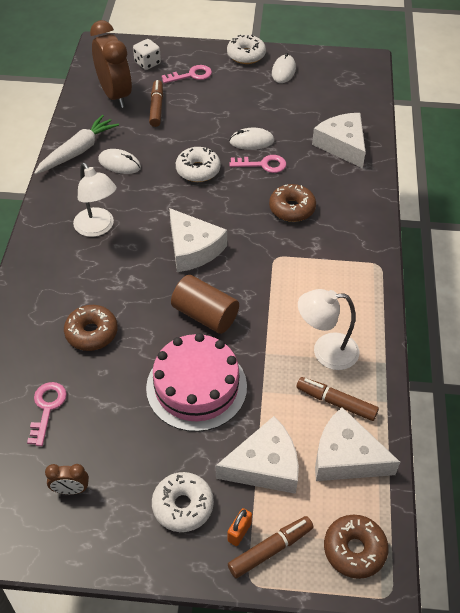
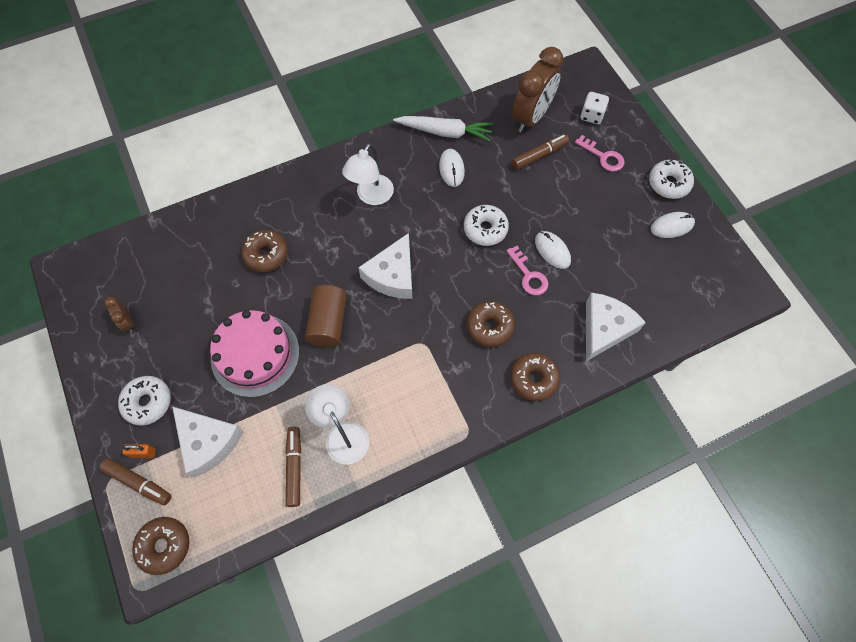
camera: 60 degrees right, 15 degrees up
(47, 408) = (185, 267): pink key -> none
(346, 457) = (245, 500): white cheese -> none
(357, 204) = (533, 379): none -> brown donut

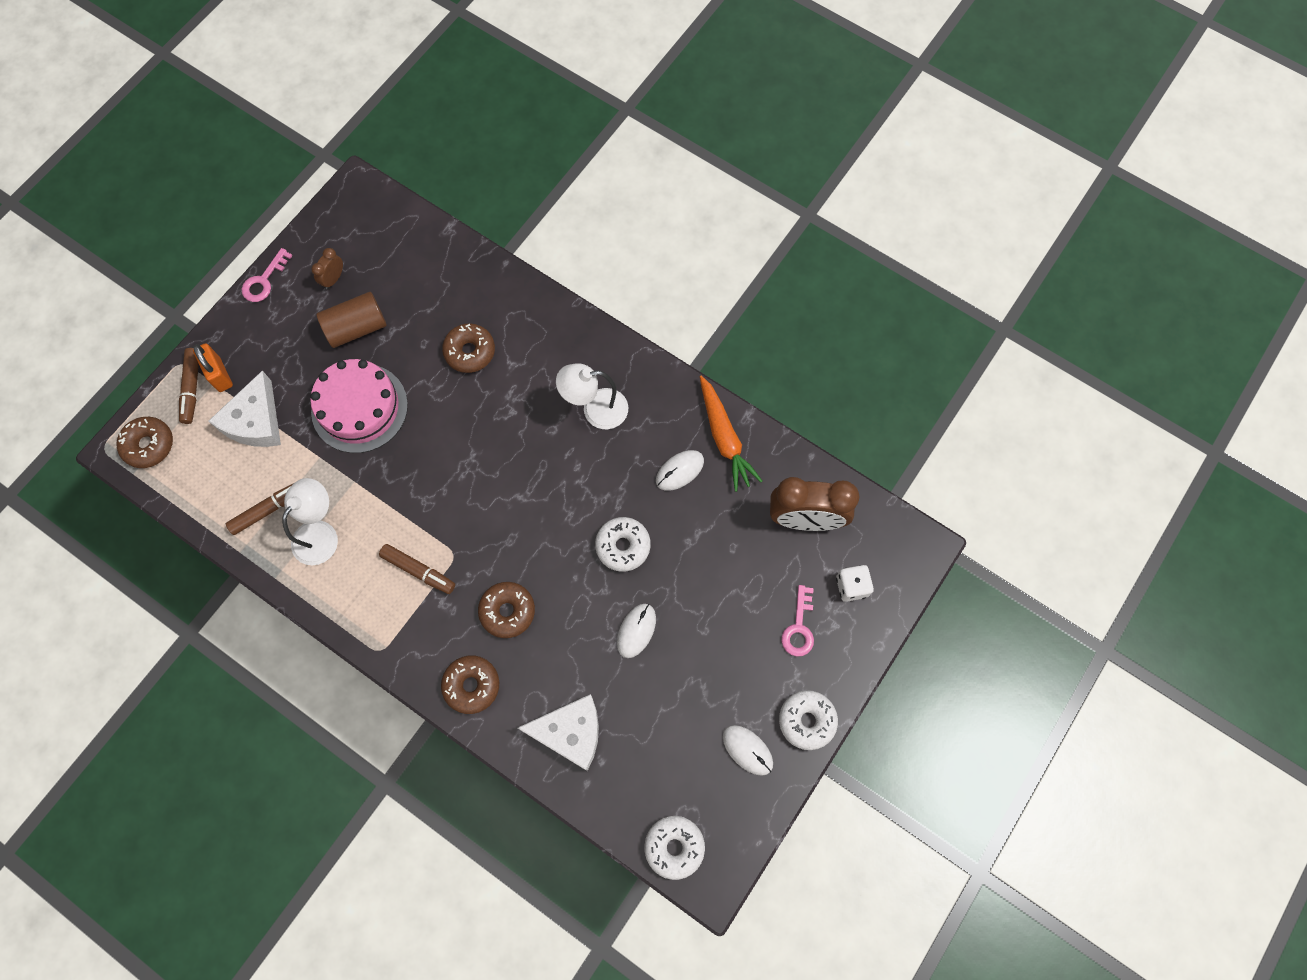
camera: 60 degrees right, 5 degrees up
(143, 453) = (219, 375): orange padlock -> orange padlock, size x1.56
(148, 402) = (266, 347): white donut -> white donut (674, 847)
(328, 322) = (428, 453): brown cylinder -> brown cylinder (356, 328)
(392, 275) = (513, 483): white cheese -> none
(445, 132) = (724, 438): white carrot -> orange carrot
(528, 275) = (591, 620): pink key -> pink key (264, 280)
(539, 155) = (756, 555): brown marker -> brown marker (418, 571)

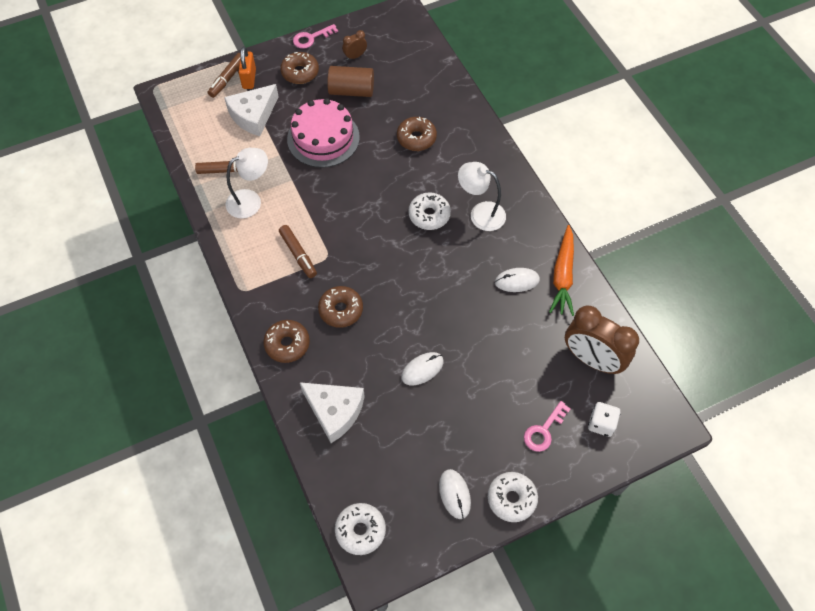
camera: 30 degrees right, 10 degrees down
(149, 445) = (181, 98): brown donut -> brown donut (300, 72)
(623, 546) = (446, 309): white donut -> white donut (429, 215)

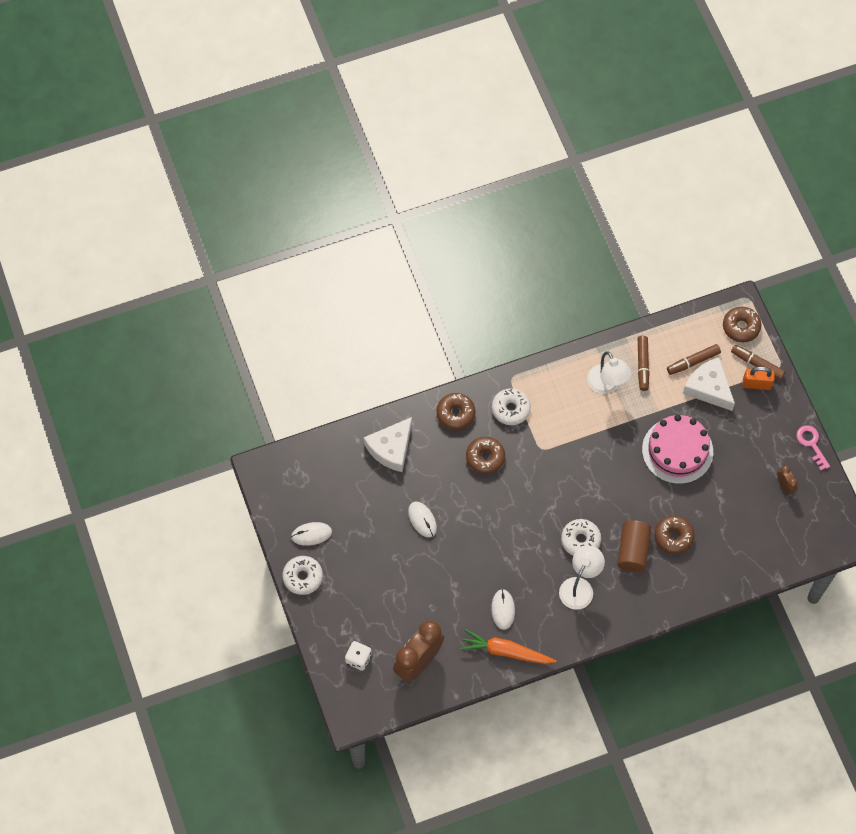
camera: 95 degrees right, 5 degrees up
(298, 254) = (545, 424): brown marker -> brown marker (693, 362)
(300, 72) = (763, 432): brown donut -> brown donut (741, 327)
(351, 91) = (737, 479): brown cylinder -> brown cylinder (633, 550)
(360, 530) = (291, 462): white donut -> white donut (511, 409)
(544, 430) = (357, 611): pink key -> none

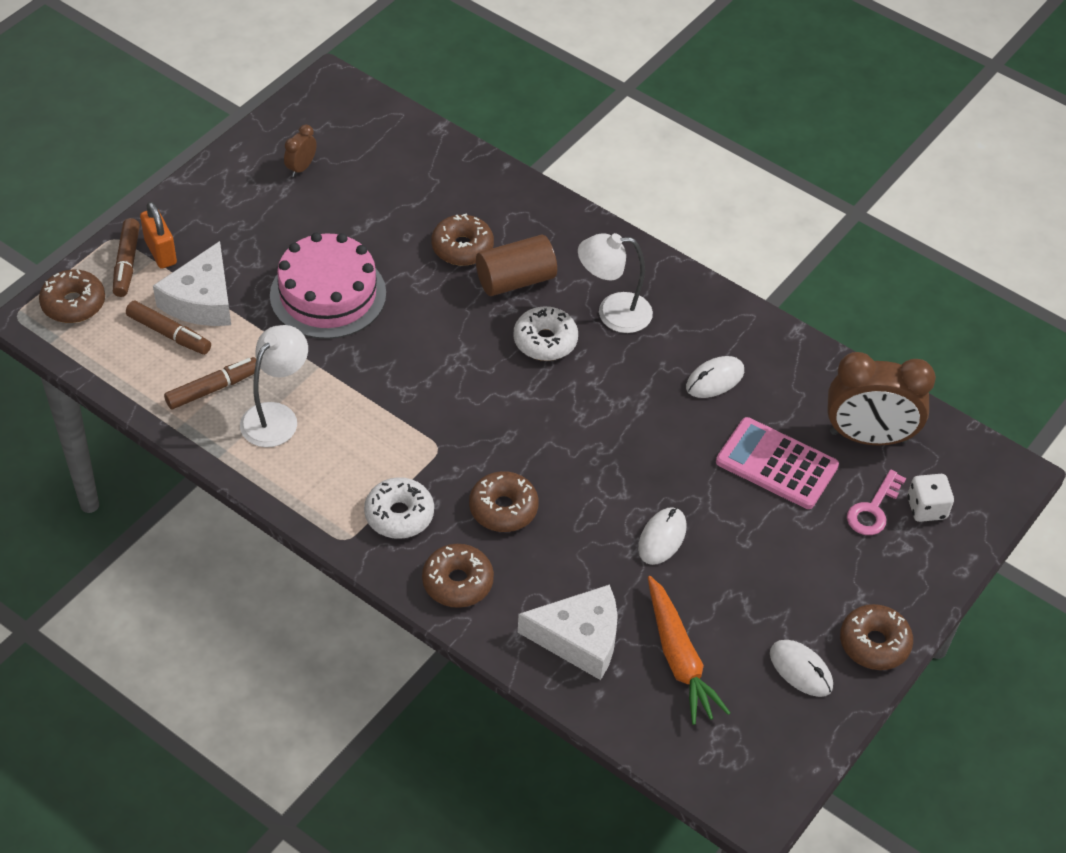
camera: 125 degrees left, 15 degrees down
(303, 577) = (874, 643): white donut -> brown donut
(431, 604) = (776, 464): none -> pink calculator
(505, 651) = (768, 350): orange carrot -> orange carrot (679, 658)
(811, 444) = (218, 164): pink key -> pink key (873, 509)

